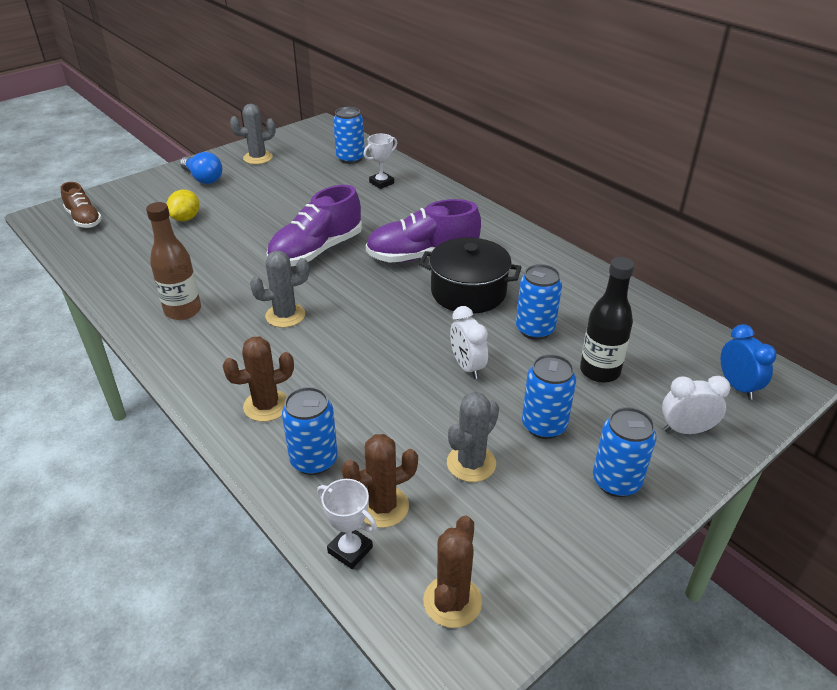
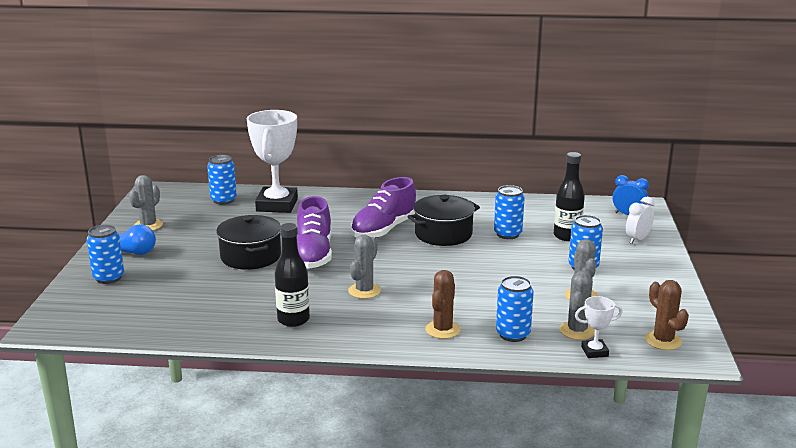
camera: 45 degrees left, 15 degrees down
(84, 219) = (87, 314): brown shoe -> none
(183, 311) = (293, 320): brown bottle -> black bottle
(186, 218) = (175, 278): yellow lemon -> none
(269, 226) = (250, 256): none -> black pot
(381, 183) = (277, 205): white trophy -> white trophy, size x2.23
(382, 506) = (577, 331): brown cactus -> grey cactus
(467, 367) = (507, 264): white clock -> none
(616, 481) = (645, 270): blue can -> blue can (108, 278)

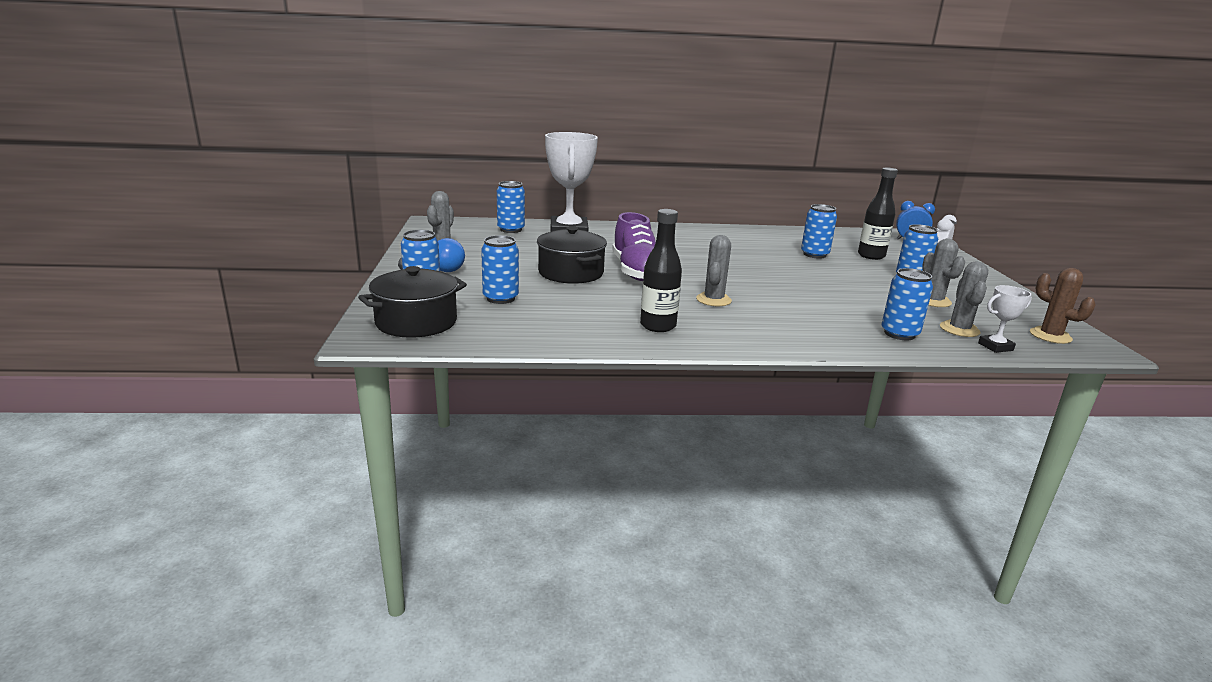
camera: 10 degrees left, 0 degrees up
(172, 286) = (500, 298): none -> blue can
(384, 230) = (691, 251): purple shoe -> none
(442, 330) = (824, 331): brown cactus -> none
(443, 234) = (753, 255): black pot -> black pot (416, 322)

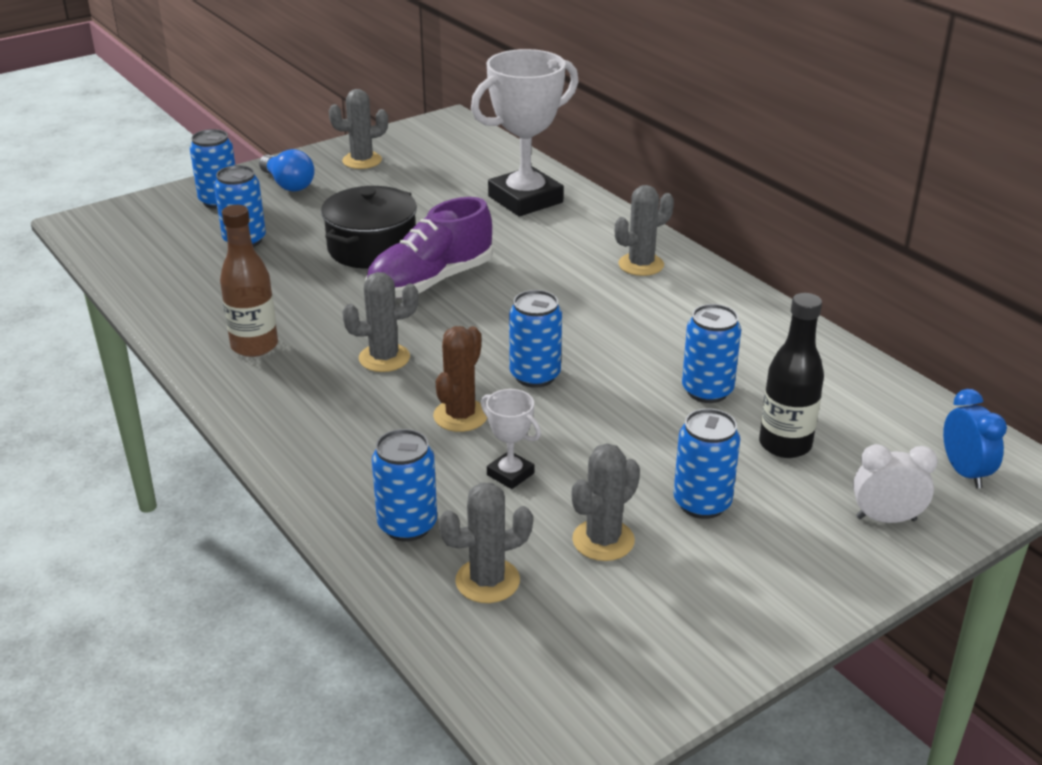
camera: 60 degrees right, 10 degrees up
(416, 322) = (140, 227): black pot -> none
(511, 230) = (486, 166): blue can -> blue can (535, 376)
(658, 326) = (254, 346): black bottle -> brown bottle
(679, 234) = (641, 265): none -> grey cactus
(995, 347) = (443, 624): white trophy -> white trophy (510, 474)
(1050, 336) = (561, 686): brown cactus -> brown cactus (460, 416)

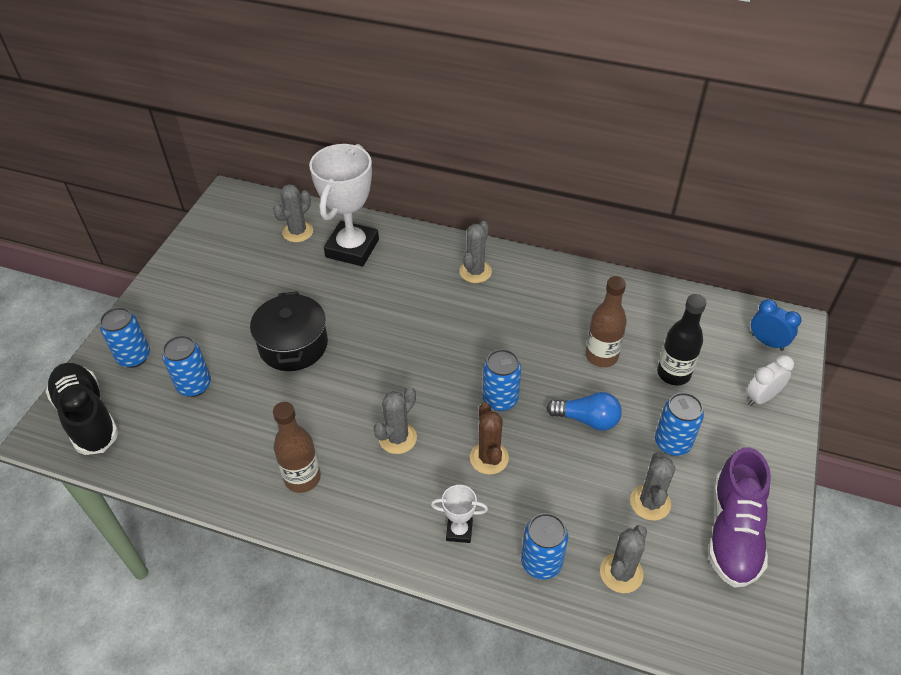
camera: 35 degrees left, 15 degrees up
(130, 225) = (87, 417): none -> black shoe
(288, 184) = (170, 314): blue light bulb -> blue light bulb (587, 419)
(362, 161) = (203, 264): grey cactus -> grey cactus (297, 232)
(430, 282) = (362, 355): purple shoe -> purple shoe (733, 532)
(510, 474) = (559, 486): white trophy -> white trophy (459, 531)
(707, 391) = (601, 356): blue can -> brown bottle

